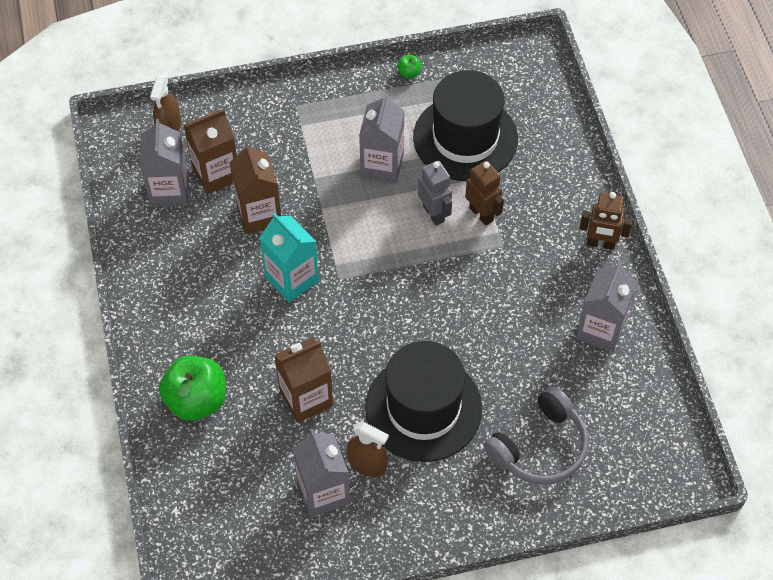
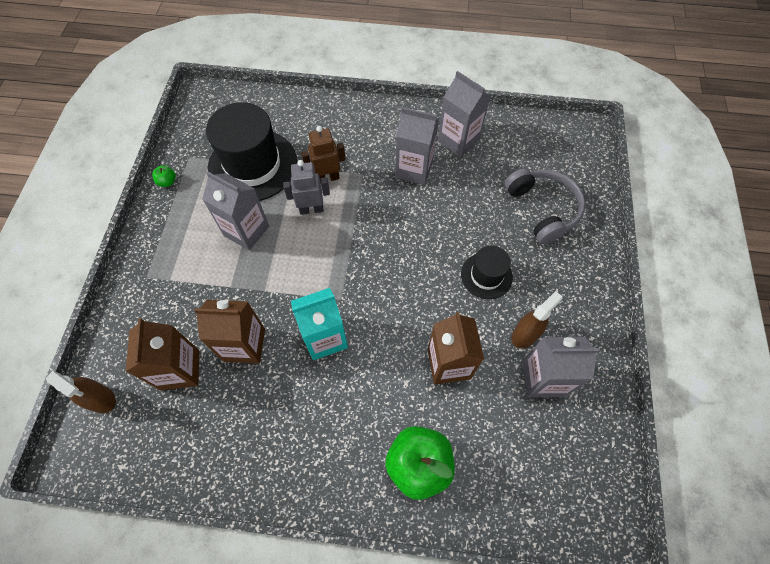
camera: 70 degrees left, 5 degrees up
(169, 191) = (175, 420): grey carton -> grey carton (414, 169)
(423, 408) = (486, 275): black hat -> black hat, size x0.52
(600, 243) = (387, 115): brown robot -> none

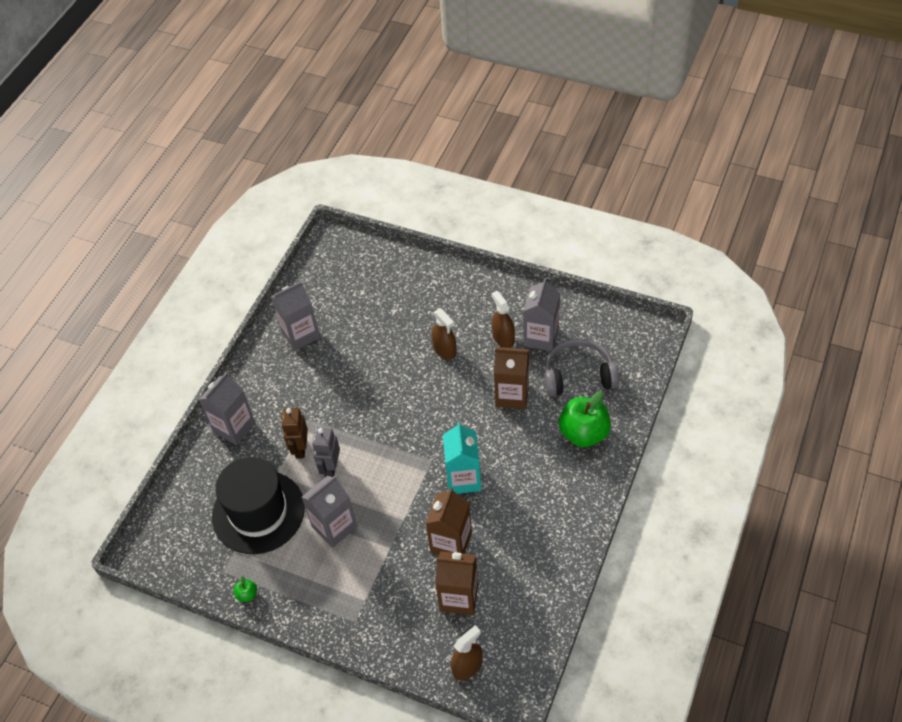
camera: 70 degrees left, 10 degrees down
(414, 169) = (318, 376): grey carton -> grey carton (234, 427)
(486, 275) = (445, 350): black hat -> brown spray bottle
(542, 209) = (397, 293): grey headphones -> grey headphones (578, 375)

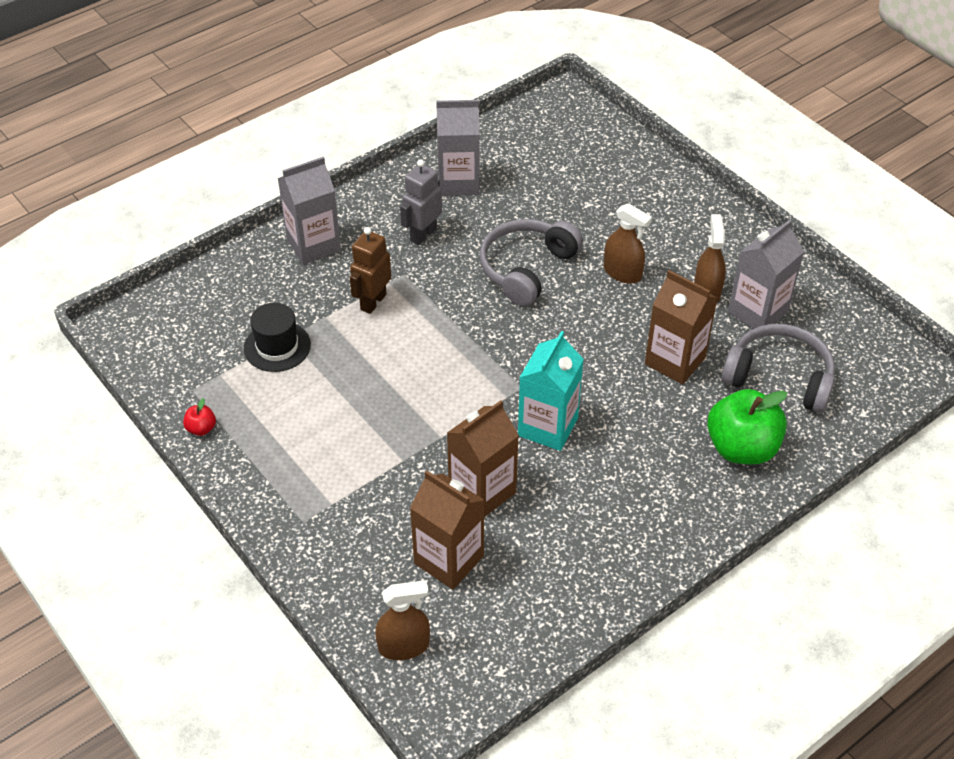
camera: 25 degrees right, 5 degrees down
(247, 594) = (201, 428): green apple -> red apple
(258, 512) = (277, 346): black hat -> black hat, size x0.52
(331, 468) = (394, 339): grey robot -> grey robot (423, 234)
(334, 527) = (353, 405): grey carton -> none
(384, 376) = (527, 269): none -> grey headphones
(445, 350) = (622, 273): brown spray bottle -> brown spray bottle turned 45 degrees counterclockwise

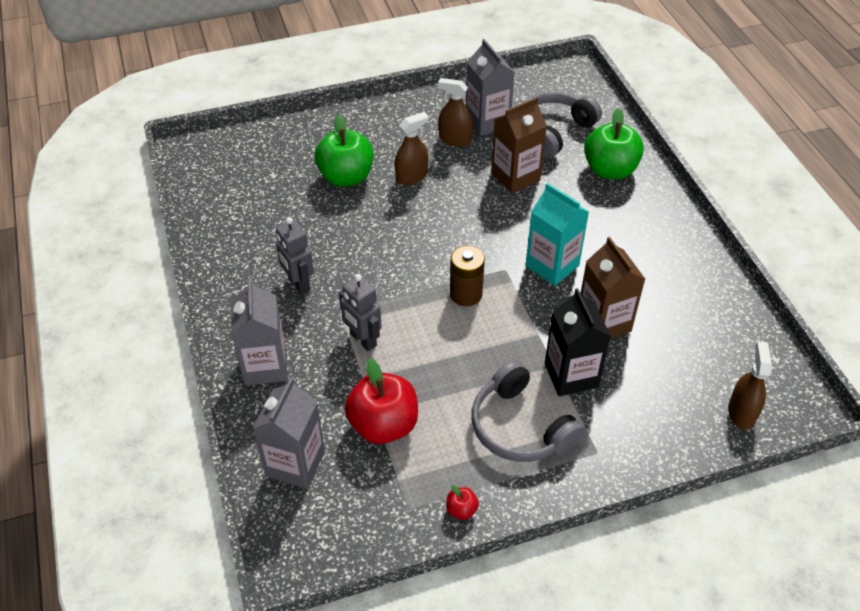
camera: 70 degrees left, 0 degrees up
(277, 346) = (383, 425): black hat -> red apple
(373, 302) = (363, 340): brown robot -> grey robot
(395, 478) = (571, 375): none -> black carton
(449, 560) = (665, 362): brown carton -> none
(458, 182) = (247, 243): grey carton -> grey carton (295, 463)
(469, 363) = (466, 294): none -> brown battery
(527, 269) = (377, 229): grey headphones -> grey headphones (520, 427)
(591, 222) = (346, 177): none -> green apple

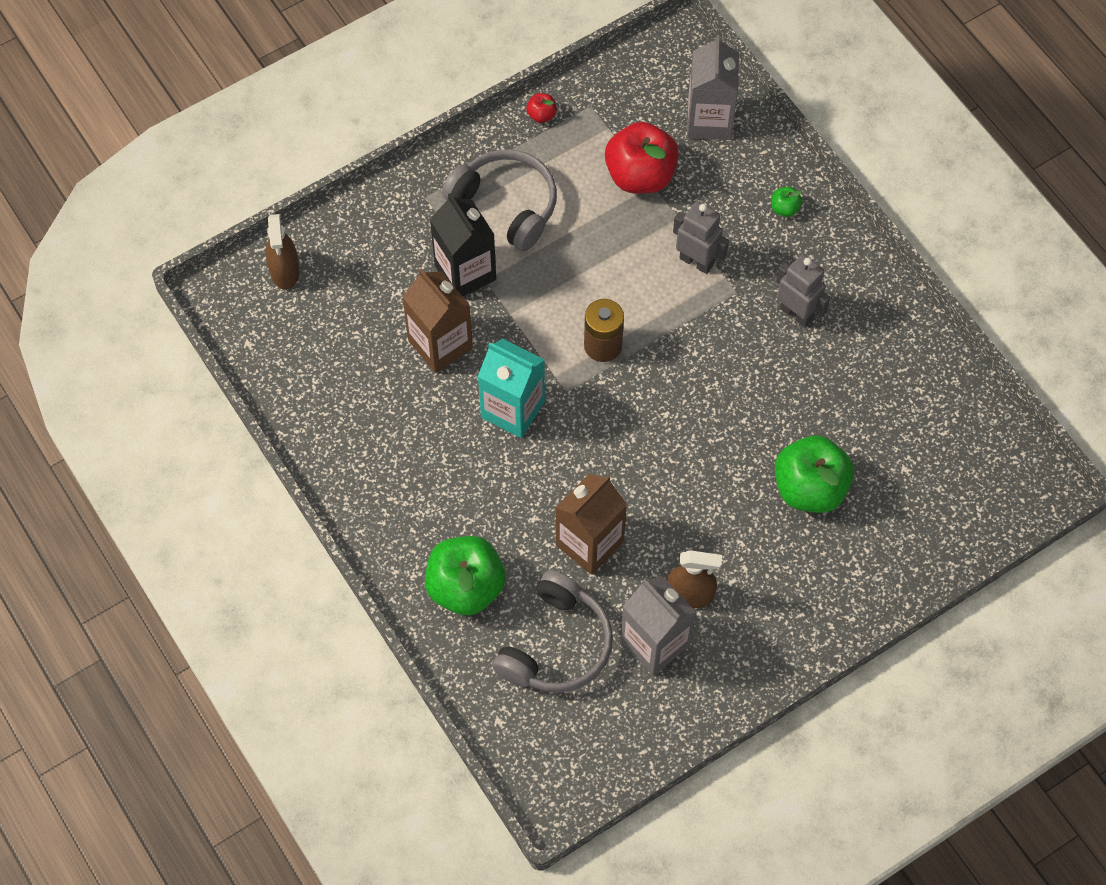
camera: 165 degrees right, 15 degrees up
(265, 366) = (785, 208): grey carton -> green apple
(412, 176) = (725, 510): brown spray bottle -> none

